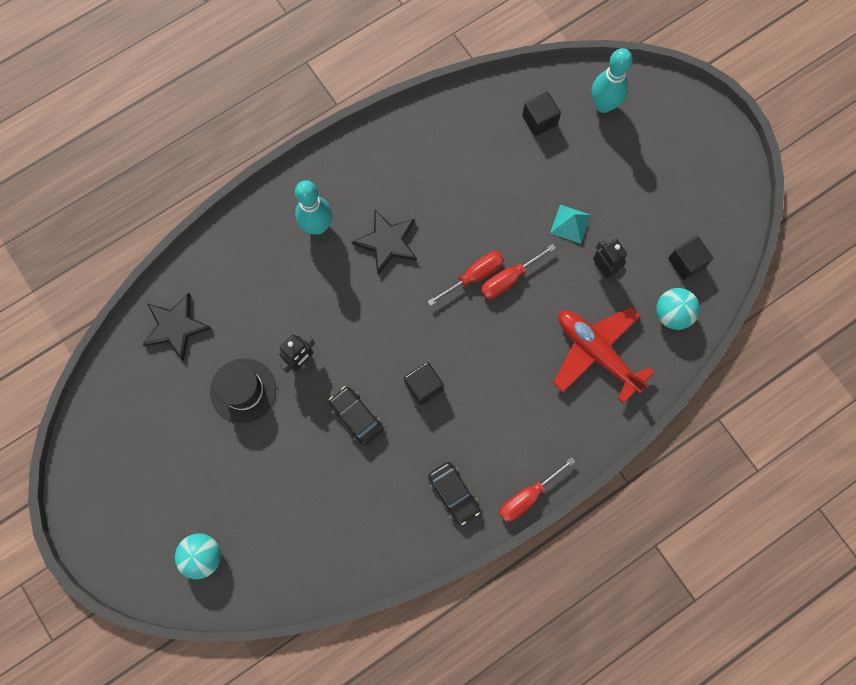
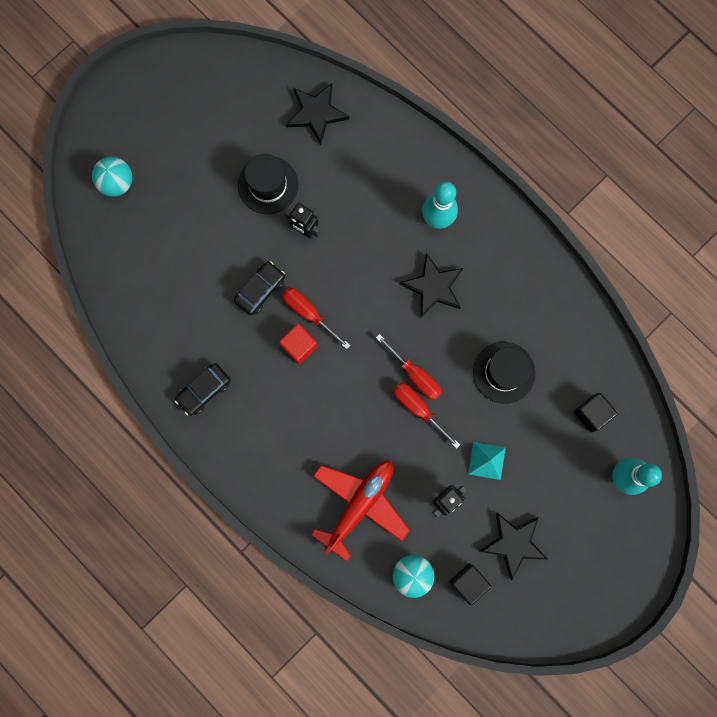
camera: 80 degrees right, 5 degrees up
(423, 386) = (299, 346): black cube -> red cube
(486, 192) = (503, 372): none -> black hat
(528, 496) = (212, 459): red screwdriver -> red screwdriver (309, 314)
(654, 214) = (513, 543): none -> black star

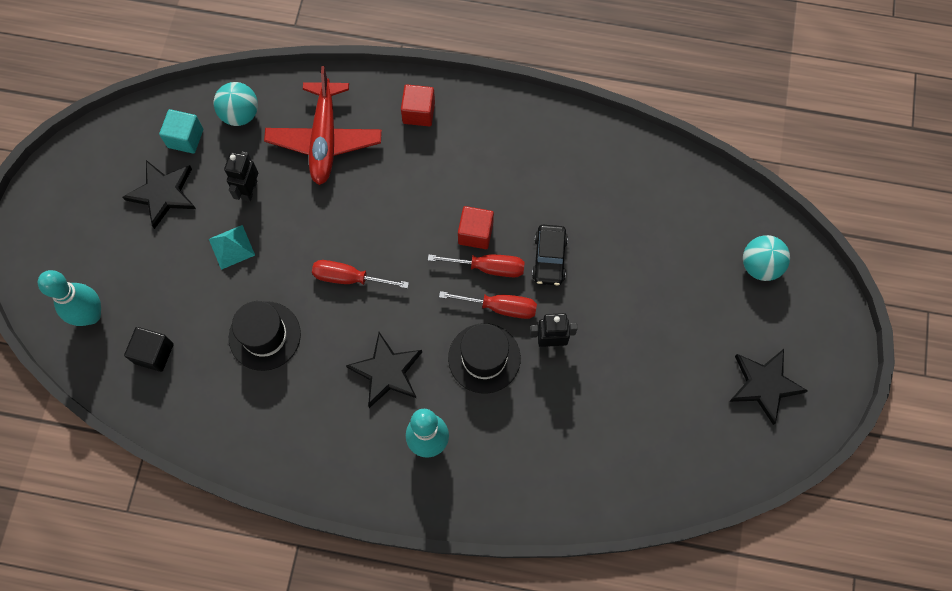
camera: 145 degrees right, 10 degrees down
(204, 390) = (531, 142): black car -> none
(268, 185) = (619, 361): black hat -> black hat (484, 358)
(271, 476) = (418, 112): none -> red cube
(316, 113) = (629, 468): black star -> black star (764, 385)
(418, 409) = (325, 250): red screwdriver -> red screwdriver (499, 307)
(468, 582) = (185, 138): black cube -> turquoise cube

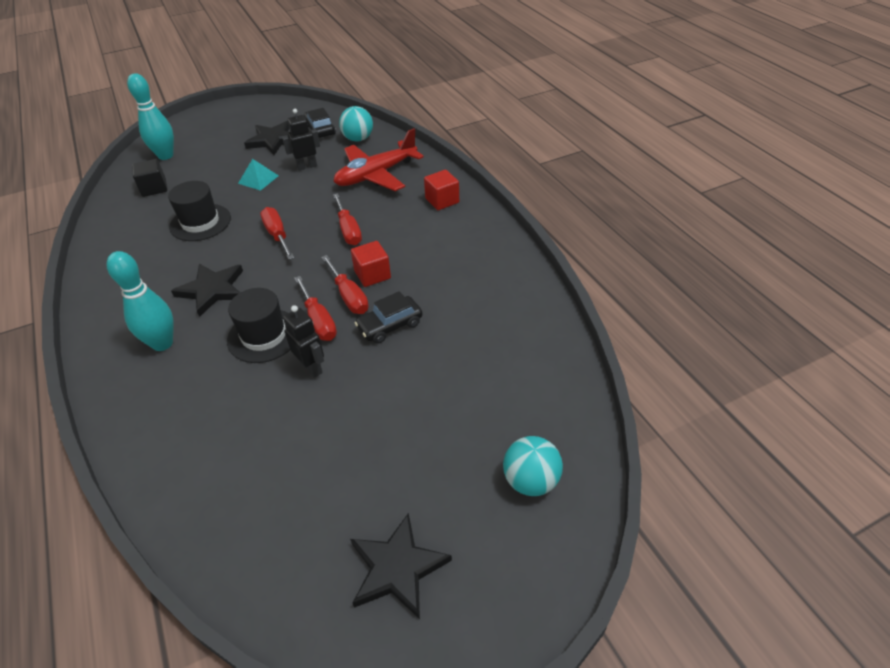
camera: 55 degrees right, 25 degrees down
(185, 138) = (320, 130): turquoise cube -> black car
(394, 215) = (348, 230): none -> red screwdriver

